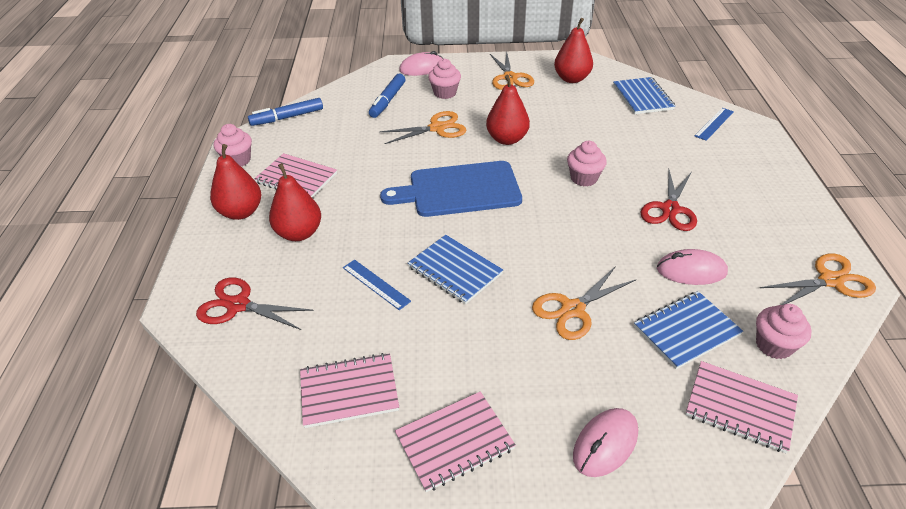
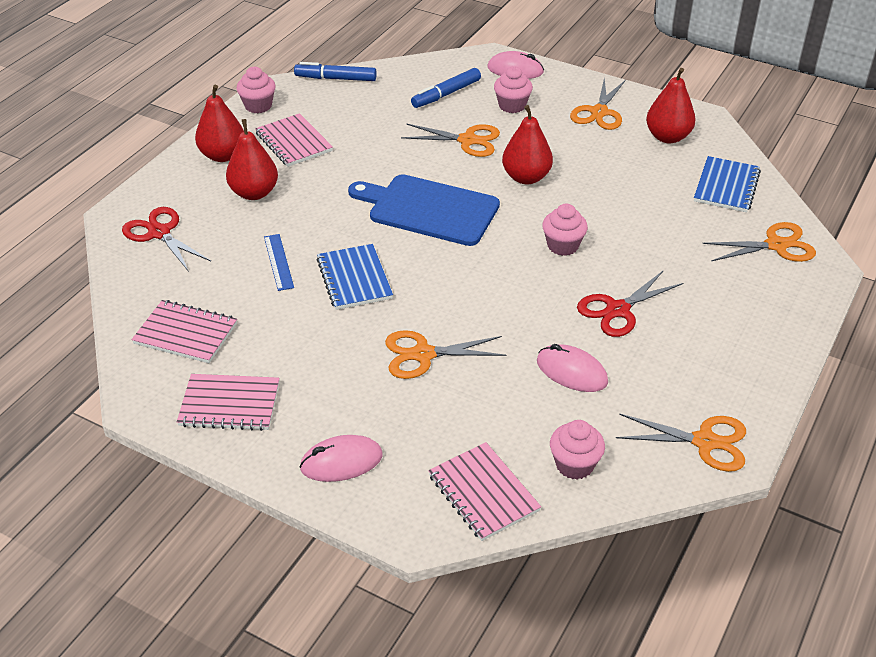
camera: 30 degrees right, 0 degrees up
(686, 331) = (506, 416): blue notebook -> none
(714, 124) = (776, 245): blue ruler -> orange scissors

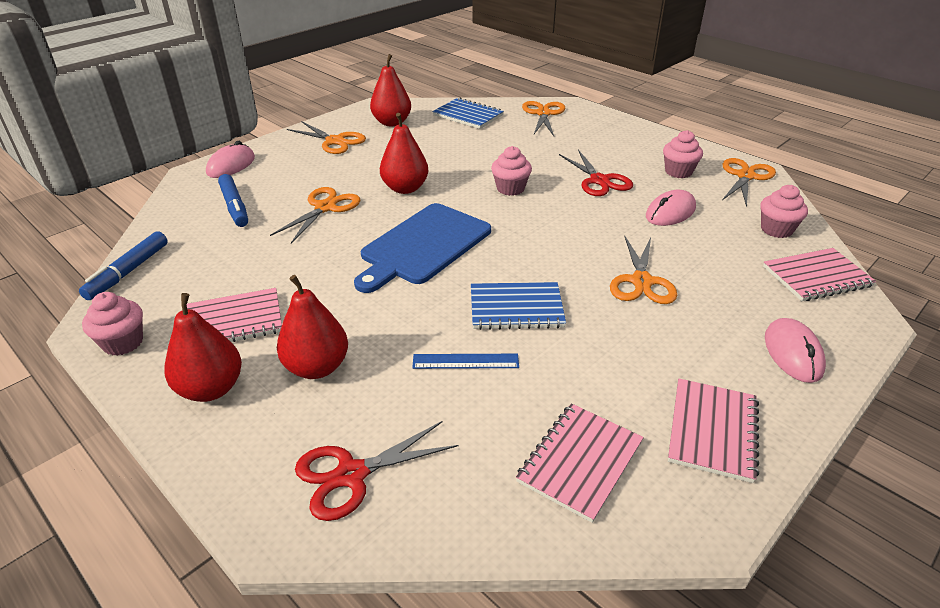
camera: 75 degrees left, 5 degrees down
(512, 106) = (288, 176): pink cupcake -> pink cupcake (678, 172)

